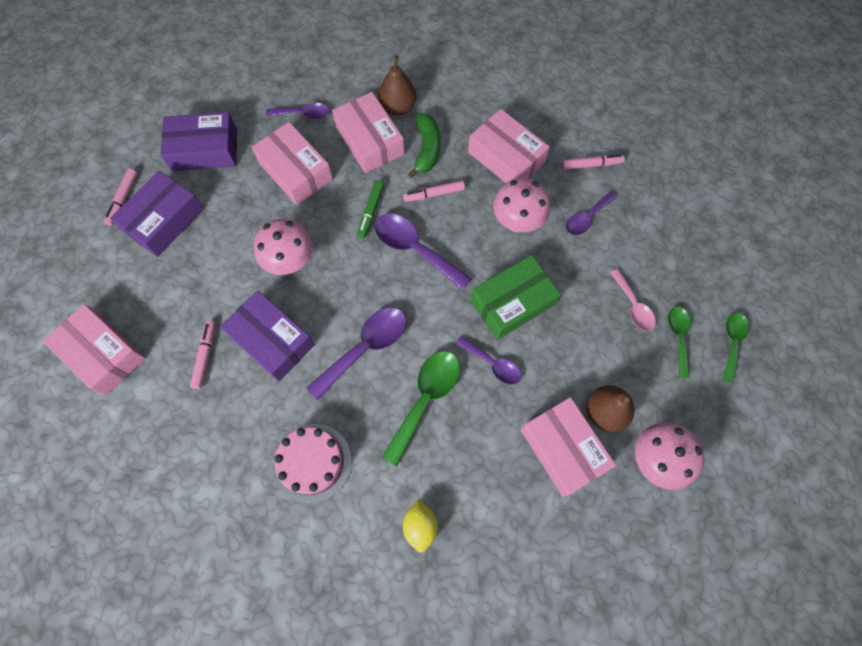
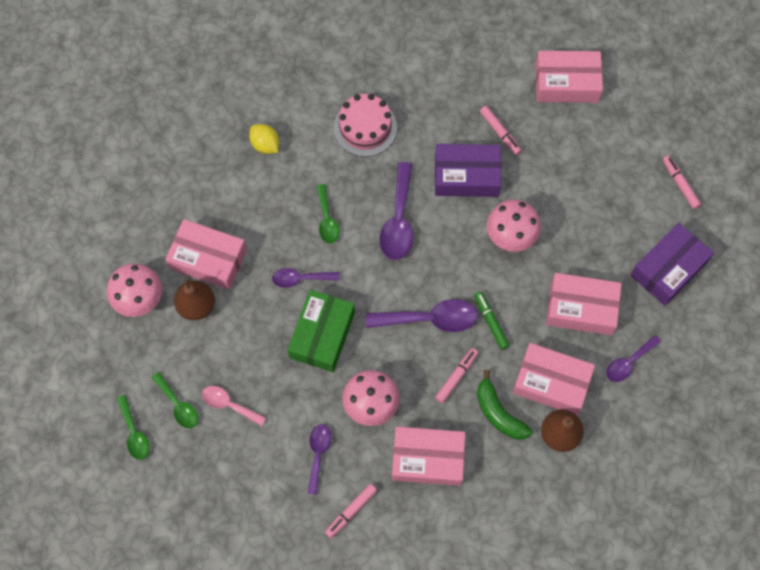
camera: 140 degrees right, 0 degrees up
(164, 220) = (633, 193): purple box -> none
(425, 399) = (327, 220): green spoon -> green spoon, size x0.61

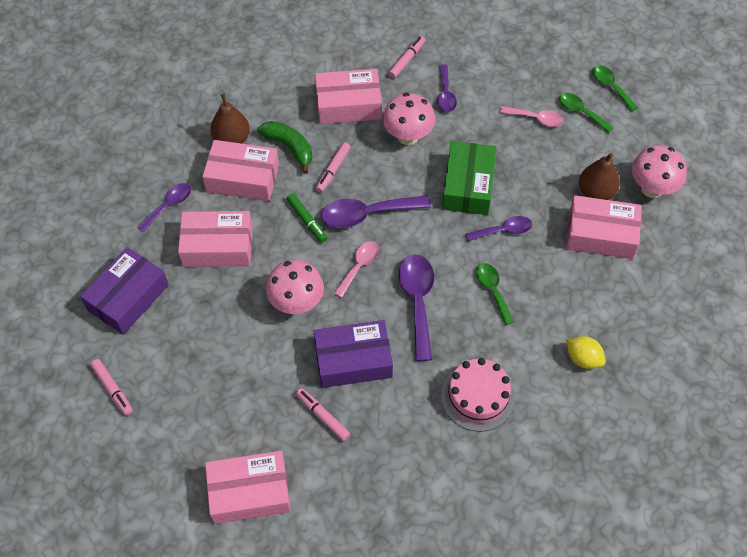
camera: 170 degrees right, 10 degrees down
(446, 264) = (359, 266): none -> pink spoon

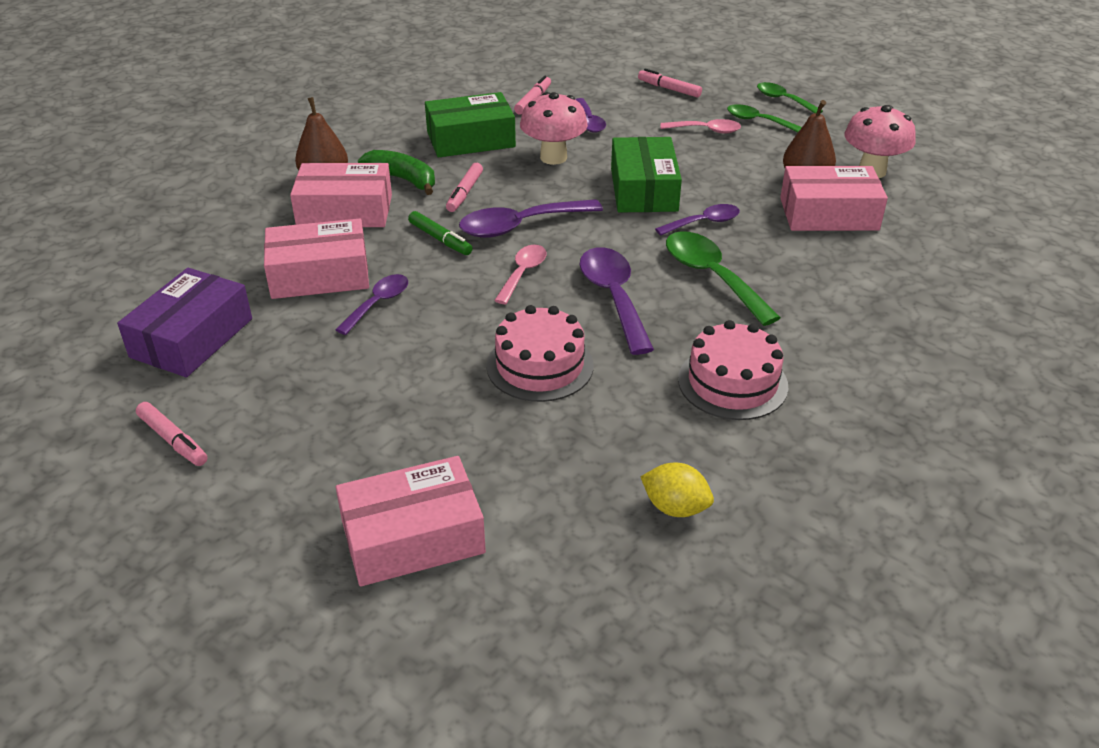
camera: 10 degrees left, 20 degrees down
(169, 205) = (245, 244): purple spoon -> purple spoon (378, 303)
(297, 303) = (443, 317): pink mushroom -> none
(322, 416) = (510, 431): pink marker -> pink marker (669, 89)
(348, 105) = (471, 139): pink box -> green box
(353, 360) = (540, 365): purple box -> pink cake
(492, 290) = (711, 276): green spoon -> green spoon, size x1.64
(583, 359) = (861, 327): yellow lemon -> yellow lemon (675, 507)

